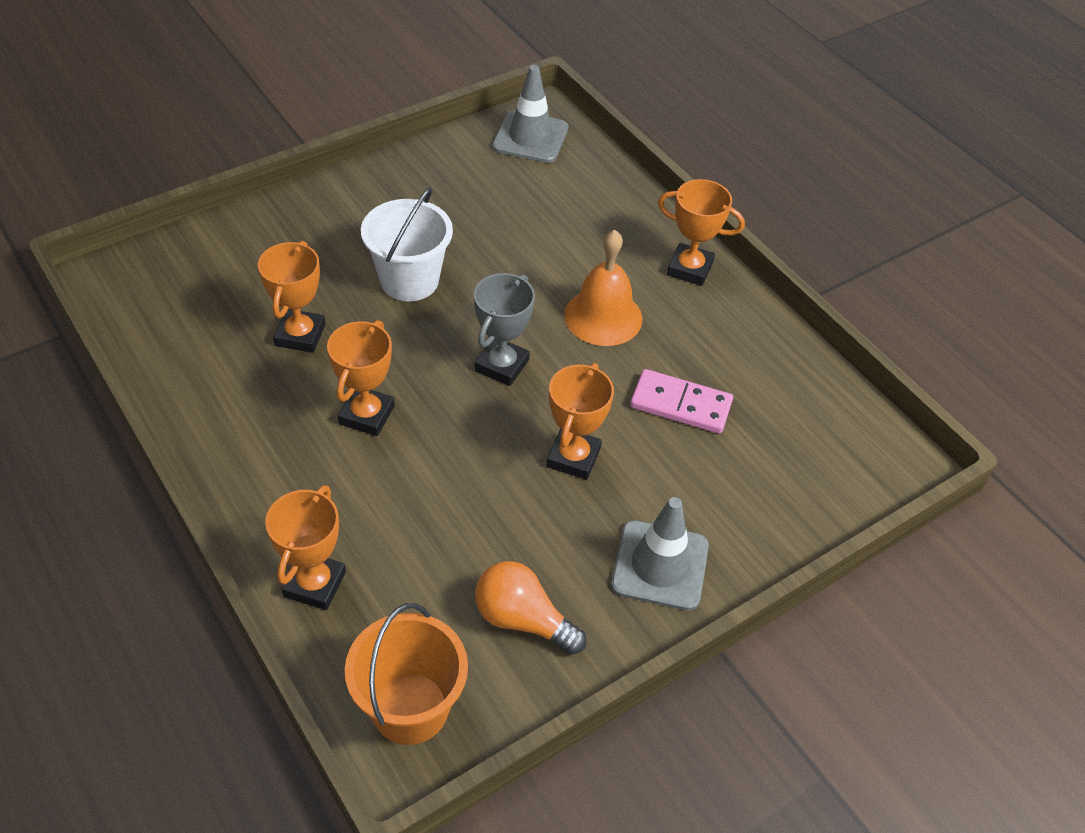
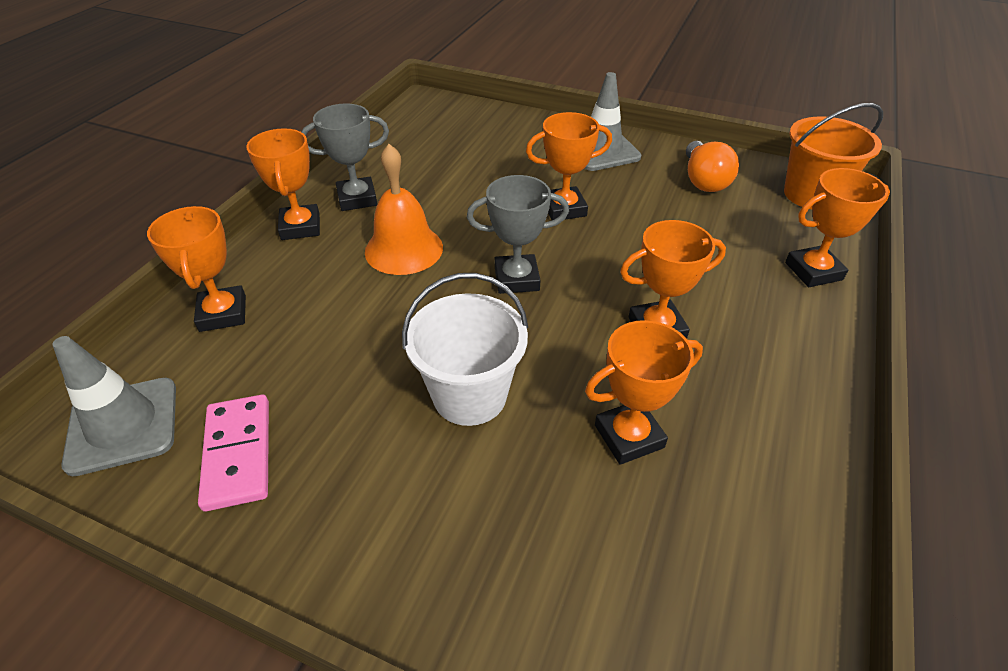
camera: 120 degrees left, 5 degrees down
(604, 198) = (223, 313): none -> orange trophy
(680, 405) = (463, 183): pink domino -> pink domino (238, 453)
(710, 319) = (357, 198): none -> grey trophy

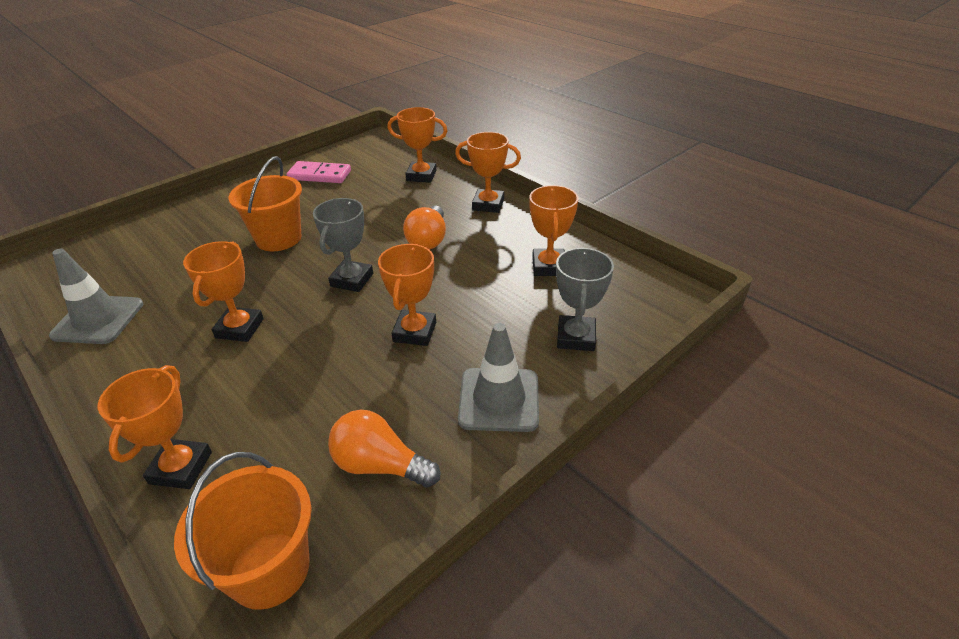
camera: 115 degrees right, 5 degrees down
(123, 425) = (366, 152): grey traffic cone -> grey traffic cone (98, 320)
(357, 198) = (508, 230): grey trophy -> grey trophy (576, 337)
(404, 249) = (428, 240): orange bell -> orange light bulb
(469, 395) = (278, 238): white bucket -> orange bucket
(629, 436) = (188, 283): orange trophy -> orange trophy (548, 266)

